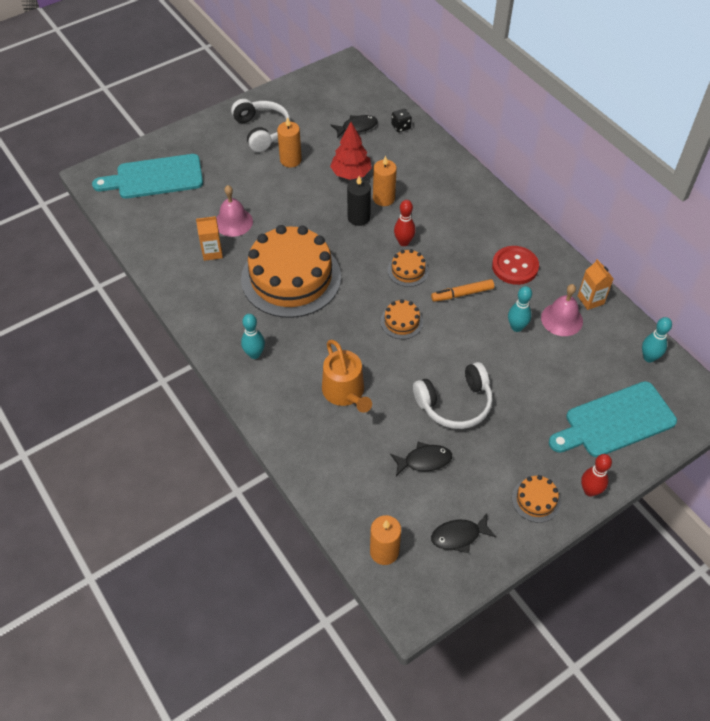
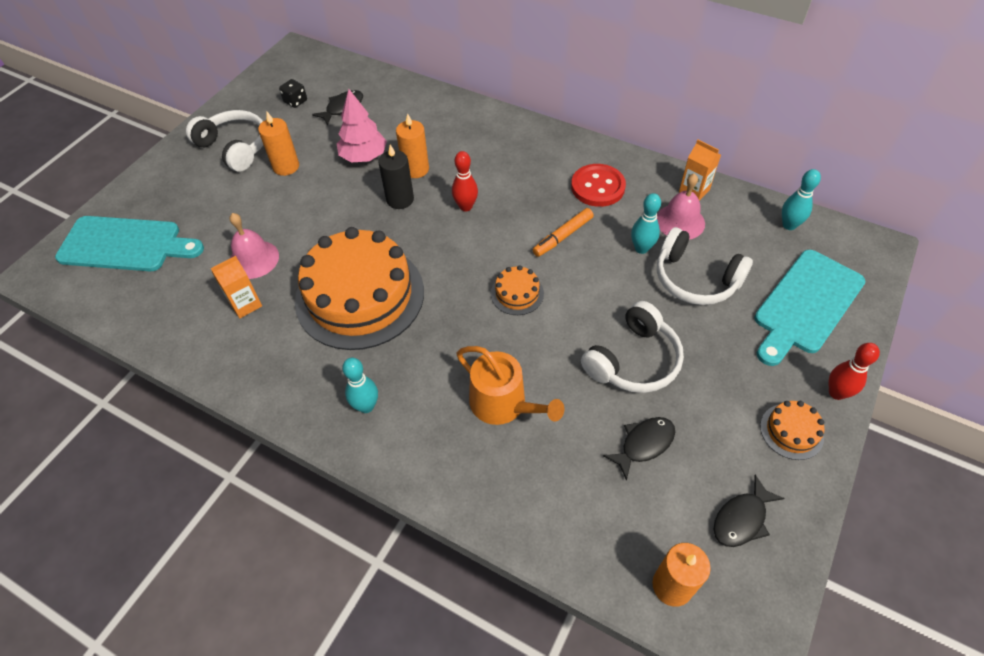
camera: 25 degrees left, 0 degrees up
(155, 177) = (125, 245): turquoise cutting board -> turquoise cutting board turned 135 degrees counterclockwise
(351, 173) = (364, 157): red tree -> pink tree
(401, 127) = (390, 92): black dice -> black dice (295, 101)
(408, 270) = (489, 235): orange cake -> none
(542, 366) = (695, 279): none -> white headphones

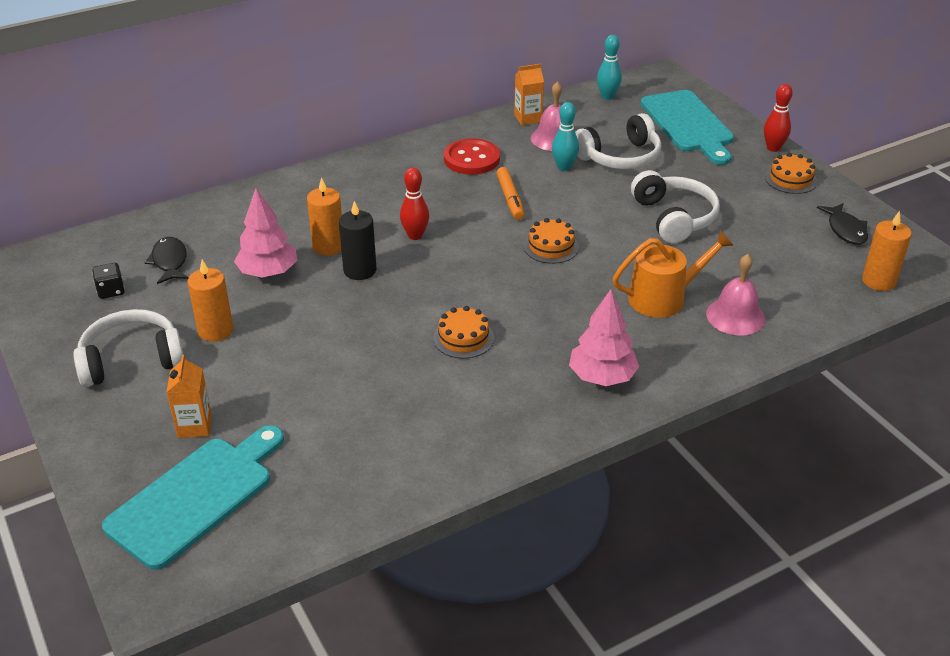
camera: 60 degrees left, 15 degrees down
(245, 304) = (397, 420): orange carton -> orange carton (194, 426)
(254, 259) = (336, 396): pink bell -> pink bell (735, 316)
(360, 296) = (463, 338): orange cake -> orange cake, size x0.41
(366, 406) = (602, 377): turquoise bowling pin -> pink tree
(643, 444) = (755, 245): black fish -> none

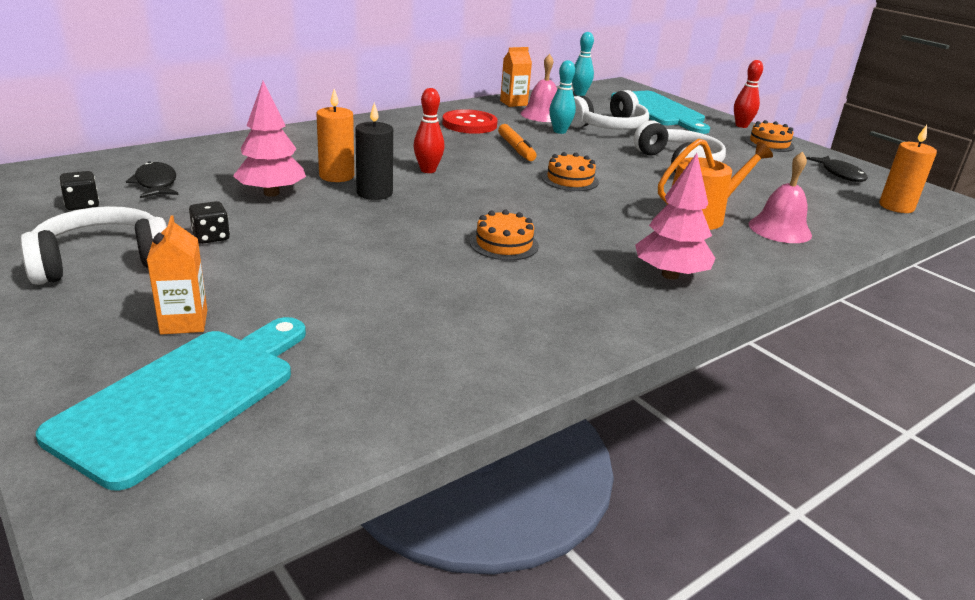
camera: 10 degrees left, 10 degrees down
(215, 330) = (211, 237): orange candle -> black dice

